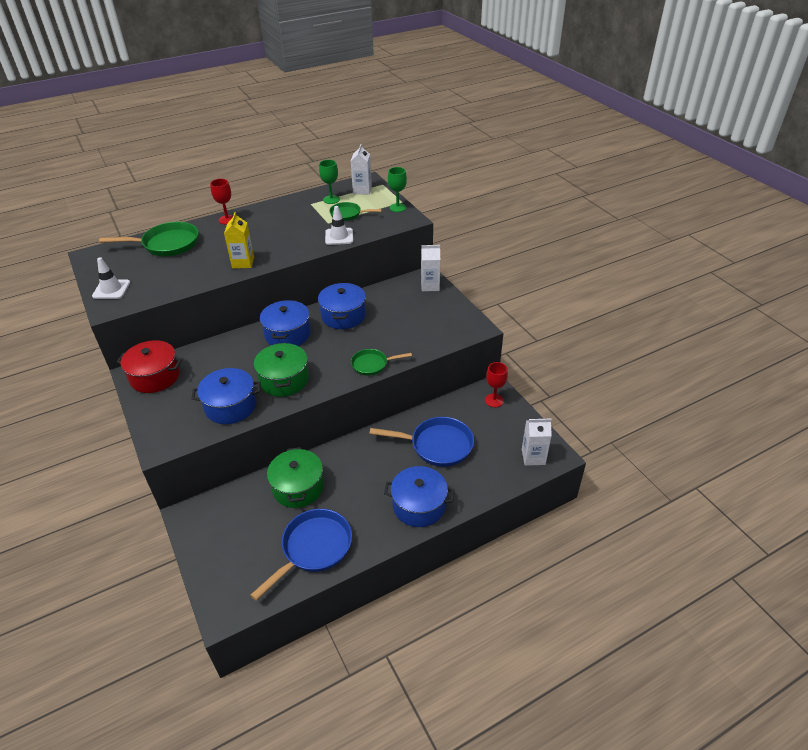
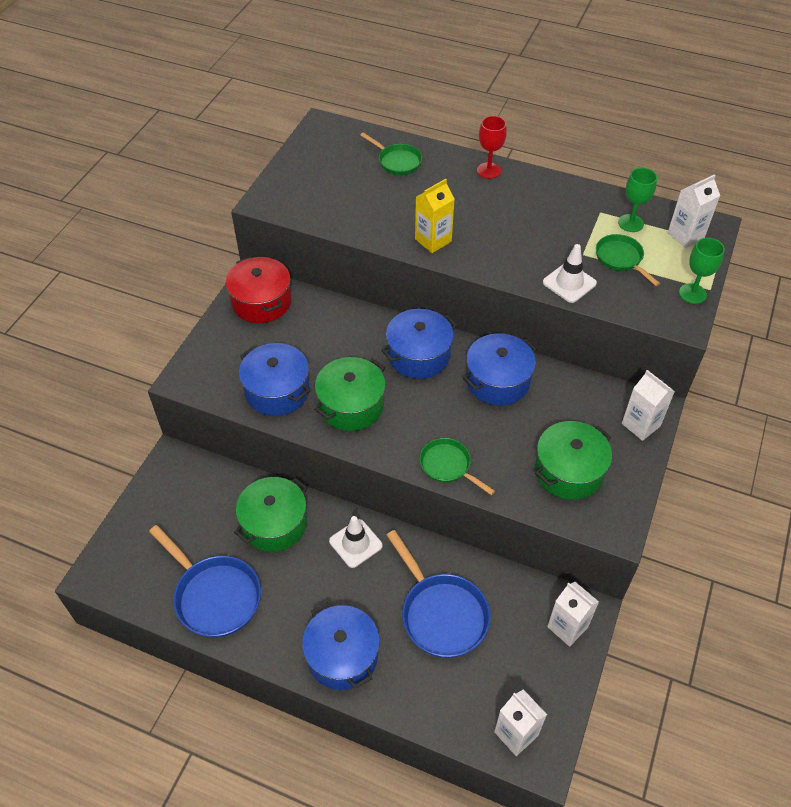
camera: 50 degrees right, 10 degrees up
(111, 289) = (291, 182): white traffic cone -> white traffic cone (355, 543)
(167, 244) = (397, 161): green pan -> green pan, size x0.59
(313, 548) = (214, 595): blue pan -> blue pan turned 45 degrees clockwise
(427, 324) = (568, 471): none -> green pot
(494, 400) = (567, 627): red goblet -> white carton

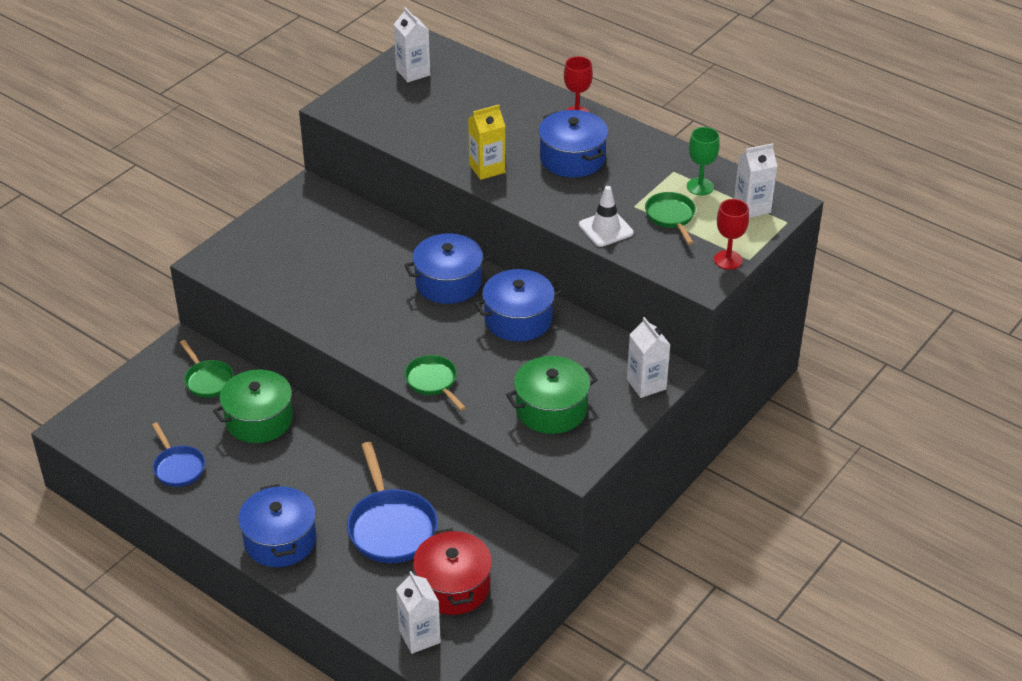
camera: 15 degrees right, 10 degrees down
(214, 595) = (178, 467): blue pan -> blue pan, size x0.59
(261, 302) = (311, 208): red pot -> red pot (453, 586)
(277, 391) = (294, 288): blue pot -> blue pot (572, 158)
(351, 405) = (361, 313): green pot -> none
(355, 543) = (332, 452): white traffic cone -> none
(397, 161) = (486, 91): green pan -> green pan (207, 380)
(567, 627) = (512, 564): white carton -> white carton (413, 72)
(692, 293) = (728, 260): green goblet -> red goblet

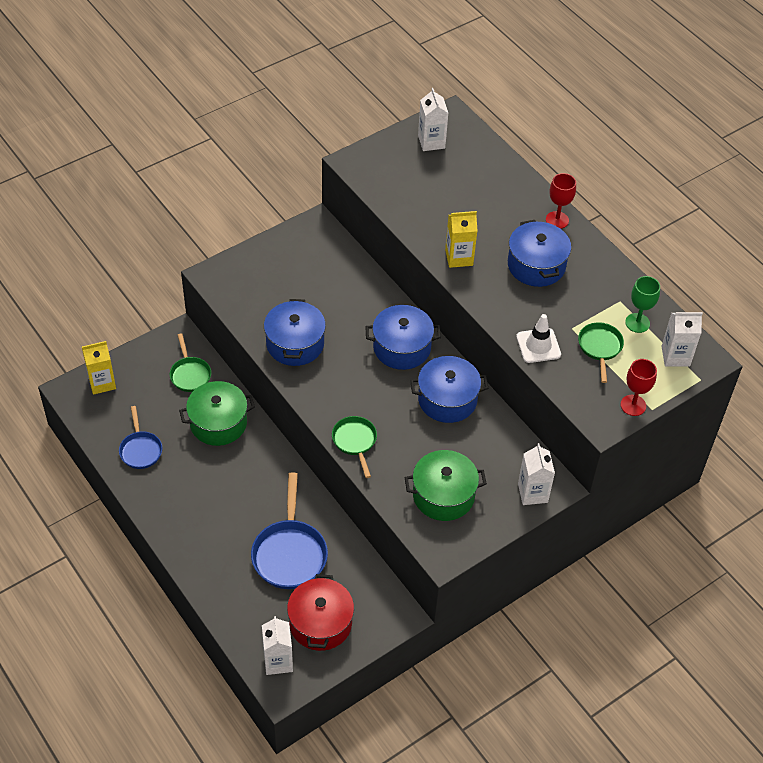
camera: 15 degrees right, 10 degrees up
(107, 412) = (102, 383): none -> yellow carton
(280, 540) = (198, 540): blue pot -> blue pot (295, 344)

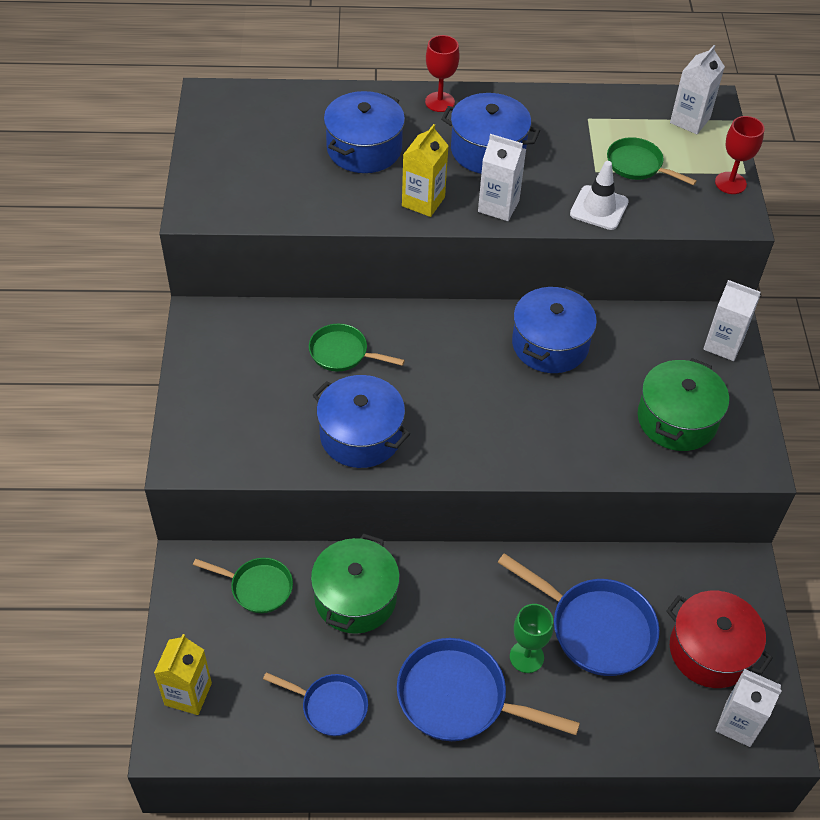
camera: 55 degrees left, 0 degrees up
(190, 508) = (459, 698): none -> blue pan
(355, 442) = (548, 457): green pan -> green pan (343, 353)
(402, 347) = (447, 342): blue pot -> blue pot (364, 149)
(431, 142) = (233, 132): white carton -> white carton (498, 206)
(637, 323) = (626, 122): green goblet -> green goblet (526, 657)

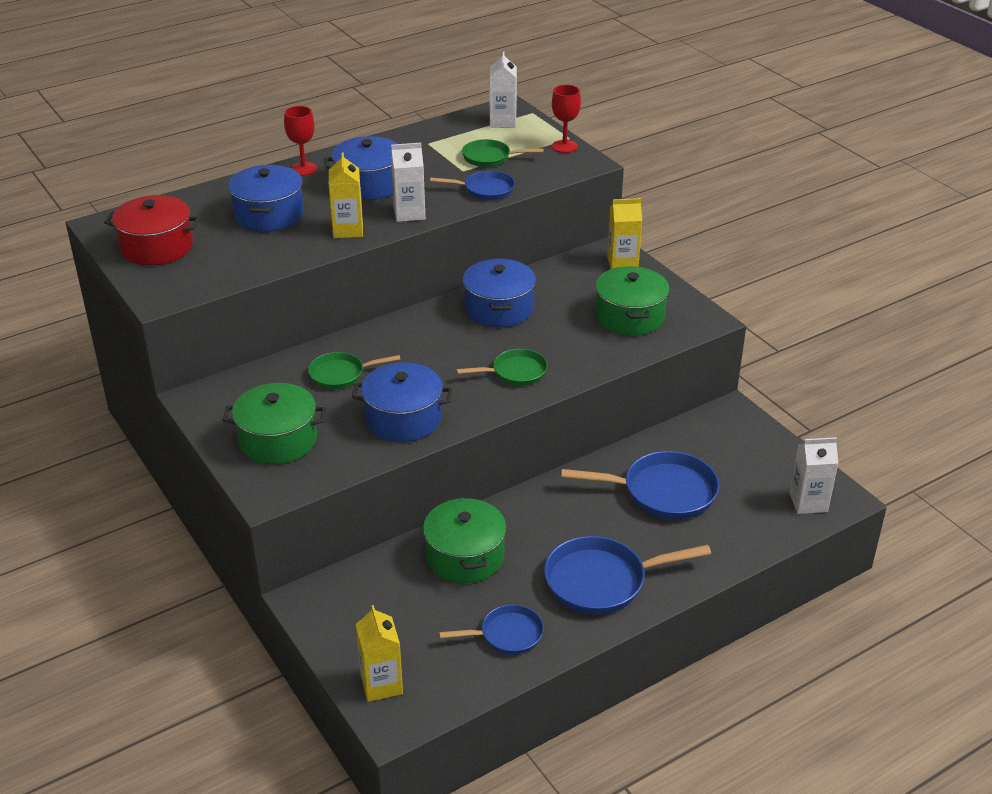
camera: 30 degrees left, 15 degrees down
(234, 402) = (278, 440): none -> green pot
(257, 587) = (378, 586): green pan -> green pan (515, 372)
(526, 657) = (629, 532): green goblet -> none
(599, 208) = (485, 190): white traffic cone -> blue pan
(710, 650) = (753, 469): red pot -> red pot (157, 247)
(723, 344) = (622, 263): white carton -> yellow carton

